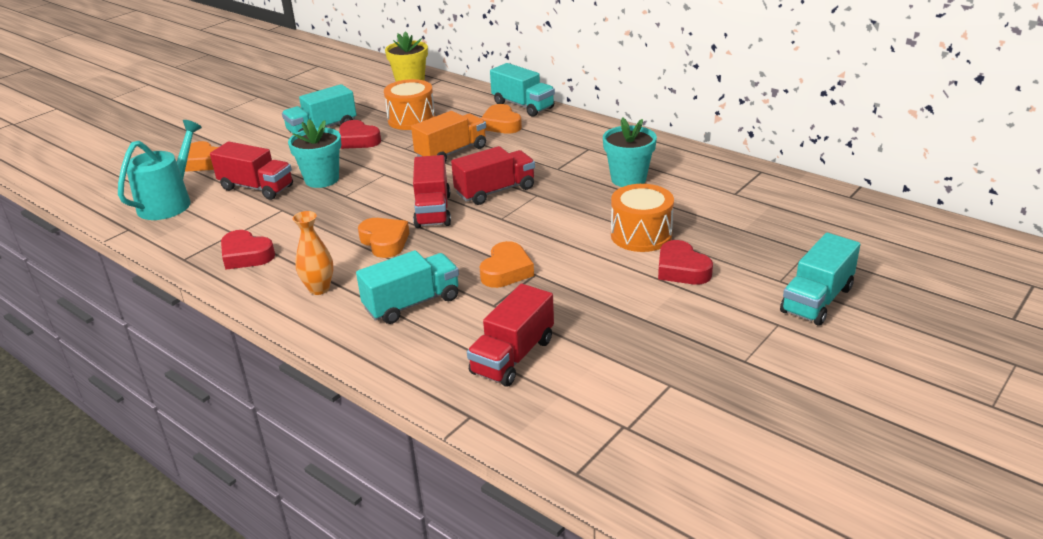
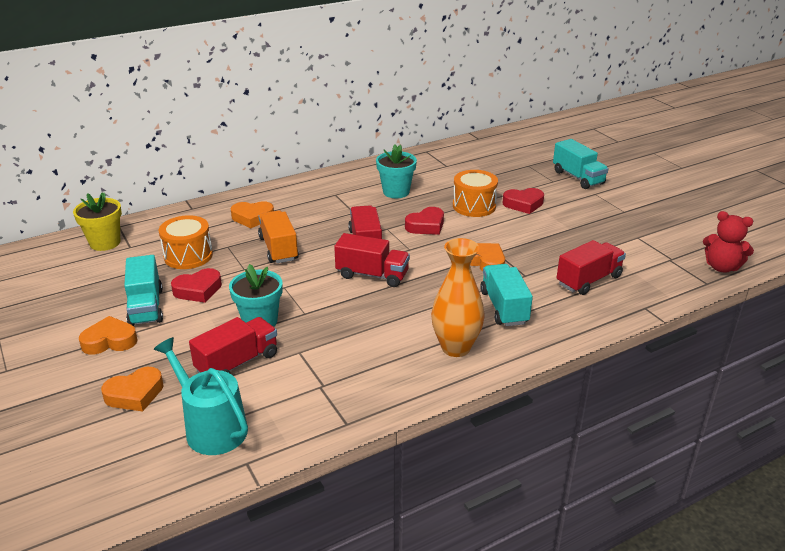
camera: 70 degrees left, 0 degrees up
(246, 255) = (370, 382): red heart -> red heart (426, 226)
(319, 289) = (455, 348): orange vase -> orange vase, size x1.62
(385, 242) = (404, 305): orange heart -> orange heart (110, 341)
(513, 356) = (588, 280): red truck -> red truck turned 90 degrees counterclockwise
(523, 106) = (228, 202): turquoise truck -> none
(639, 487) = (721, 267): none -> red teddy bear

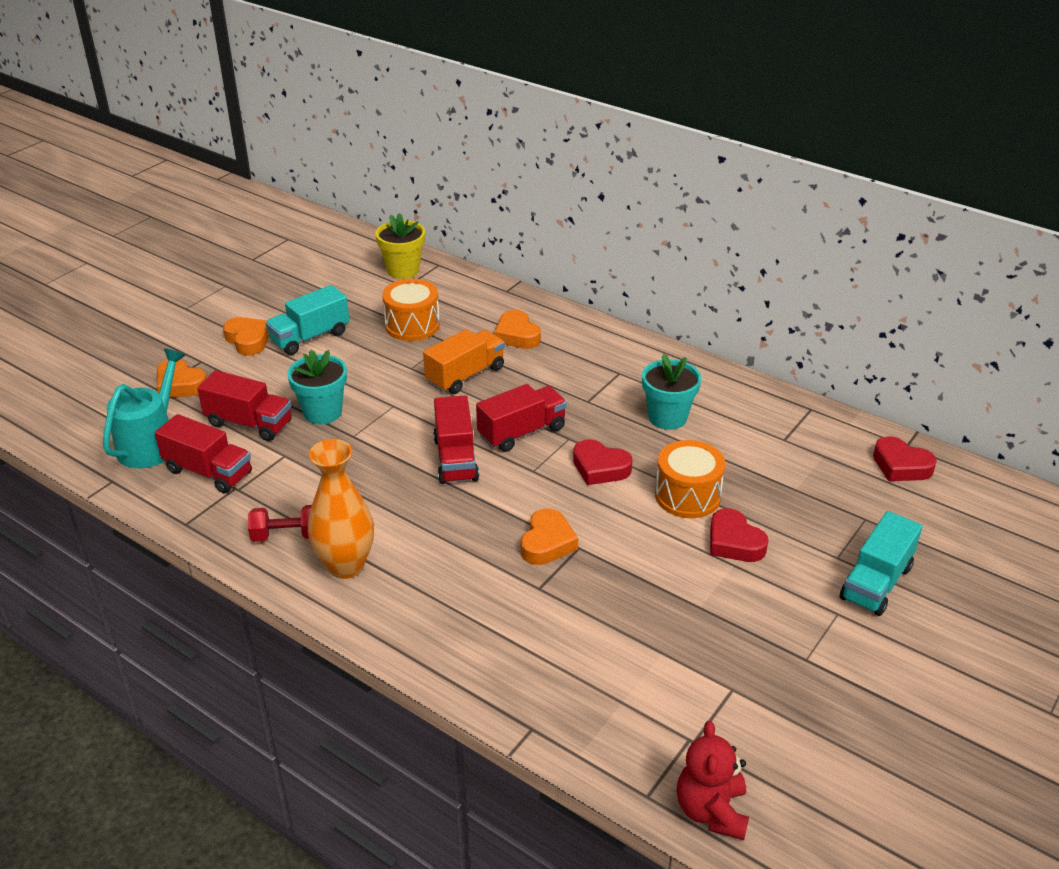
camera: 65 degrees right, 5 degrees up
(198, 290) = (355, 355): red heart -> red heart (901, 466)
(402, 369) = (287, 535): none -> red dumbbell
(504, 307) = (451, 586): turquoise truck -> none
(588, 280) = (567, 654): red truck -> red truck (208, 472)

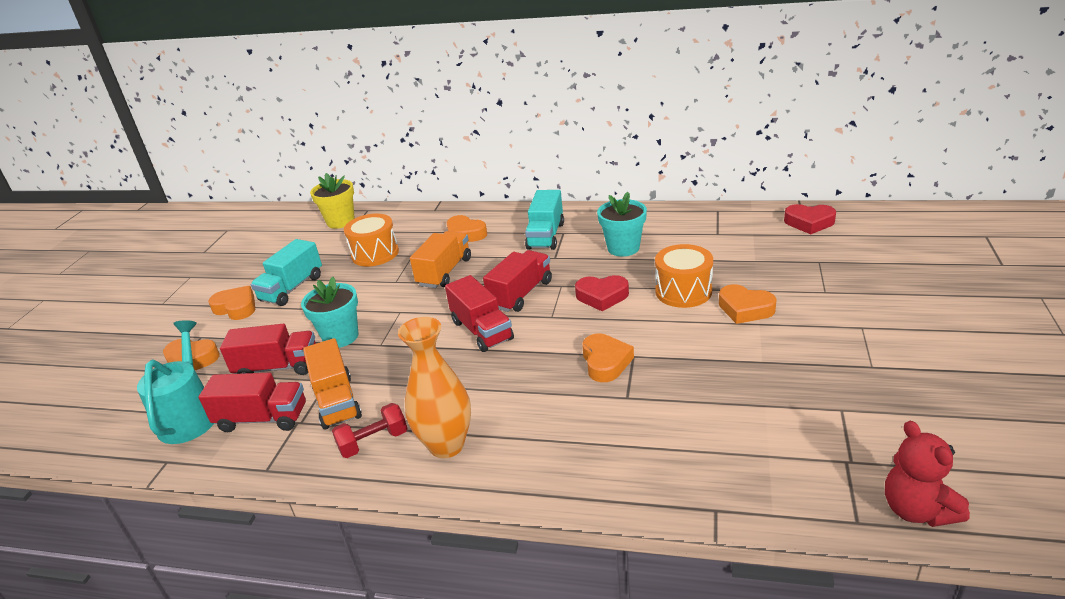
camera: 20 degrees left, 5 degrees down
(280, 481) = (337, 401): none -> orange truck
(734, 542) = (745, 309): red heart -> orange heart
(876, 583) = (867, 298): turquoise truck -> turquoise truck (546, 236)

